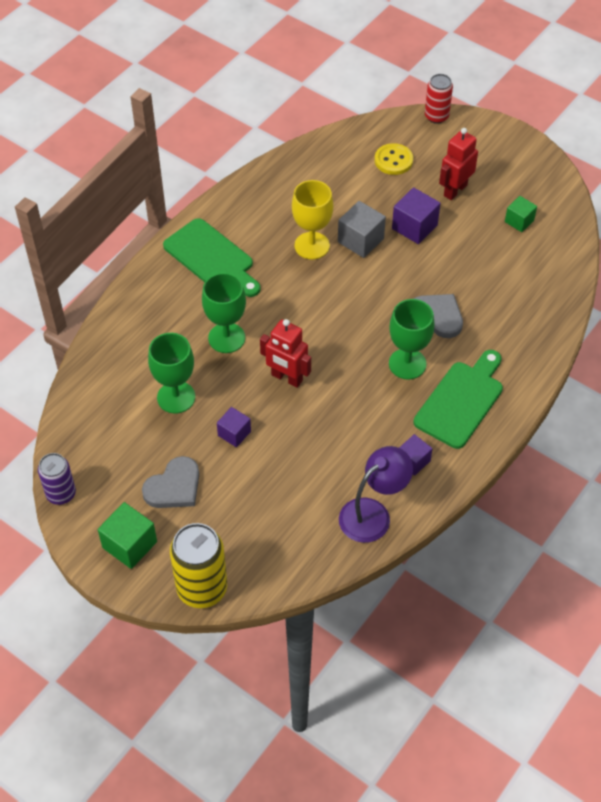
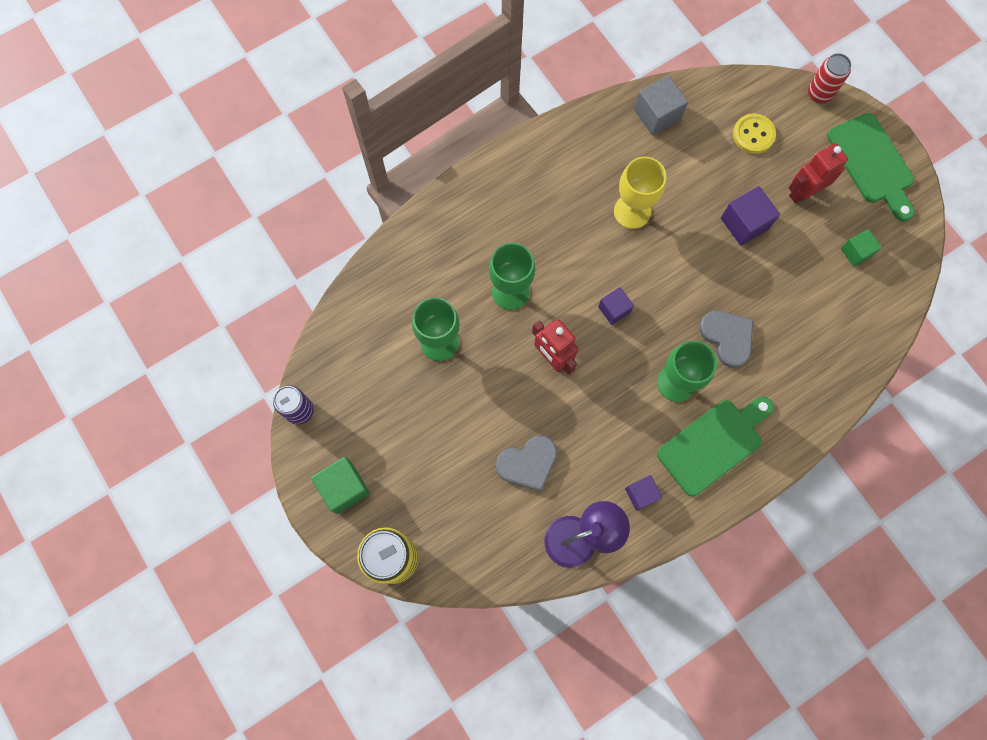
camera: 20 degrees right, 20 degrees up
(174, 487) = (405, 440): grey heart -> grey heart (528, 463)
(212, 258) = (528, 193): green cutting board -> green cutting board (872, 163)
(234, 433) = (481, 402): purple cube -> purple cube (614, 310)
(360, 240) = (683, 221): grey cube -> grey cube (657, 115)

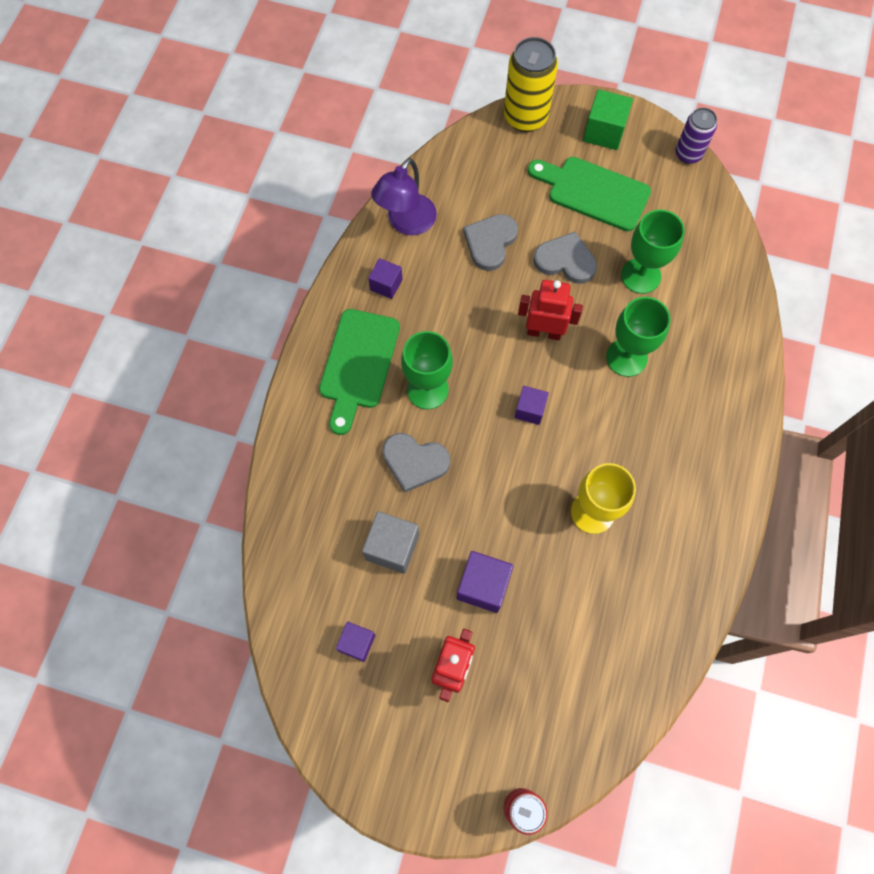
camera: 140 degrees right, 5 degrees down
(484, 400) = (565, 260): none -> grey heart
(657, 115) = (657, 635): grey cube -> grey cube (392, 547)
(753, 134) = (549, 694): yellow button -> none
(856, 252) = (357, 643): green cube -> purple cube
(872, 163) = (407, 763): green cutting board -> green cutting board (593, 192)

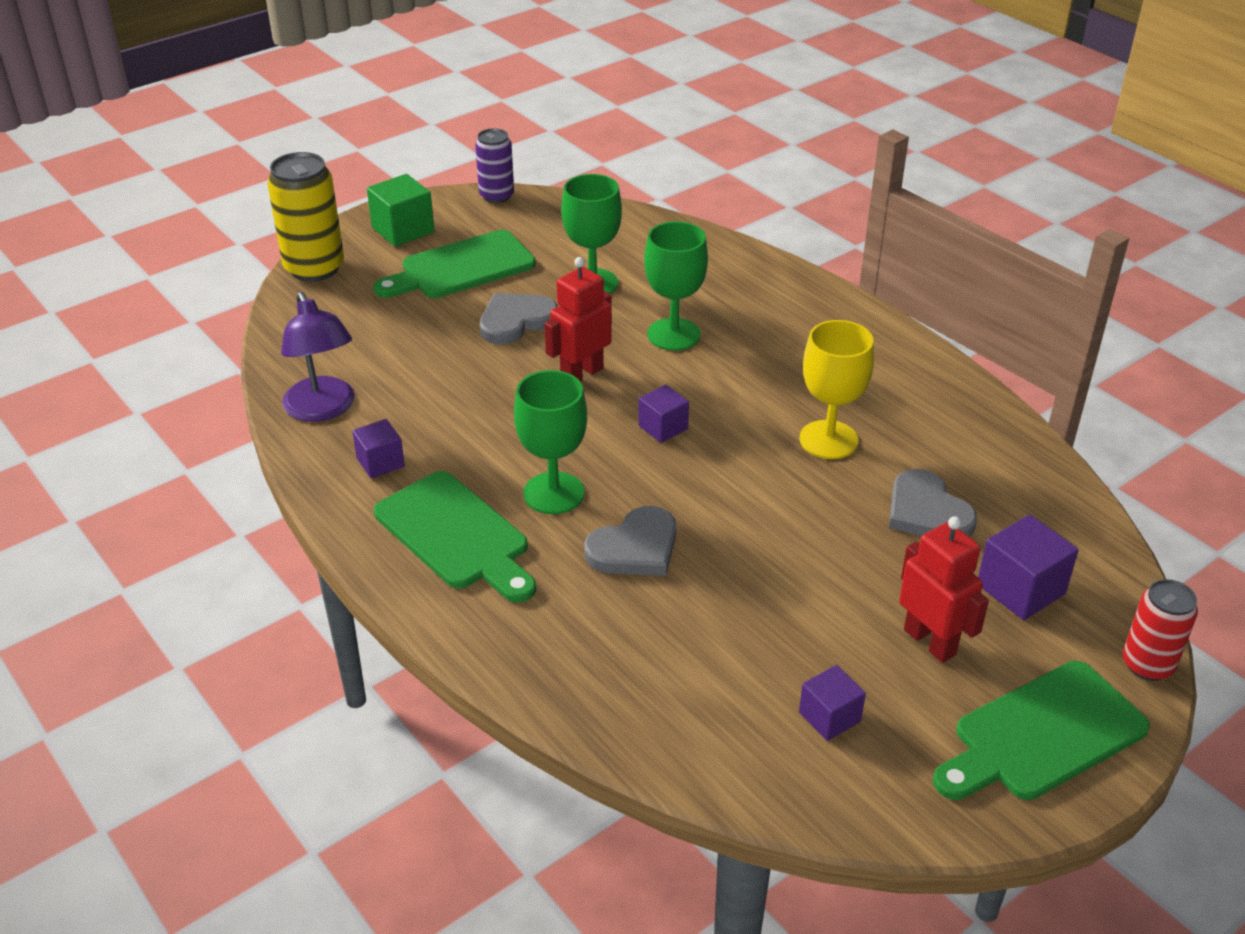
camera: 55 degrees left, 30 degrees down
(392, 547) = (727, 621): grey cube -> none
(420, 768) = (1042, 735): none -> green cutting board
(483, 585) = (845, 565): purple cube -> purple cube (1020, 589)
(490, 242) = (429, 360): grey heart -> grey heart (927, 512)

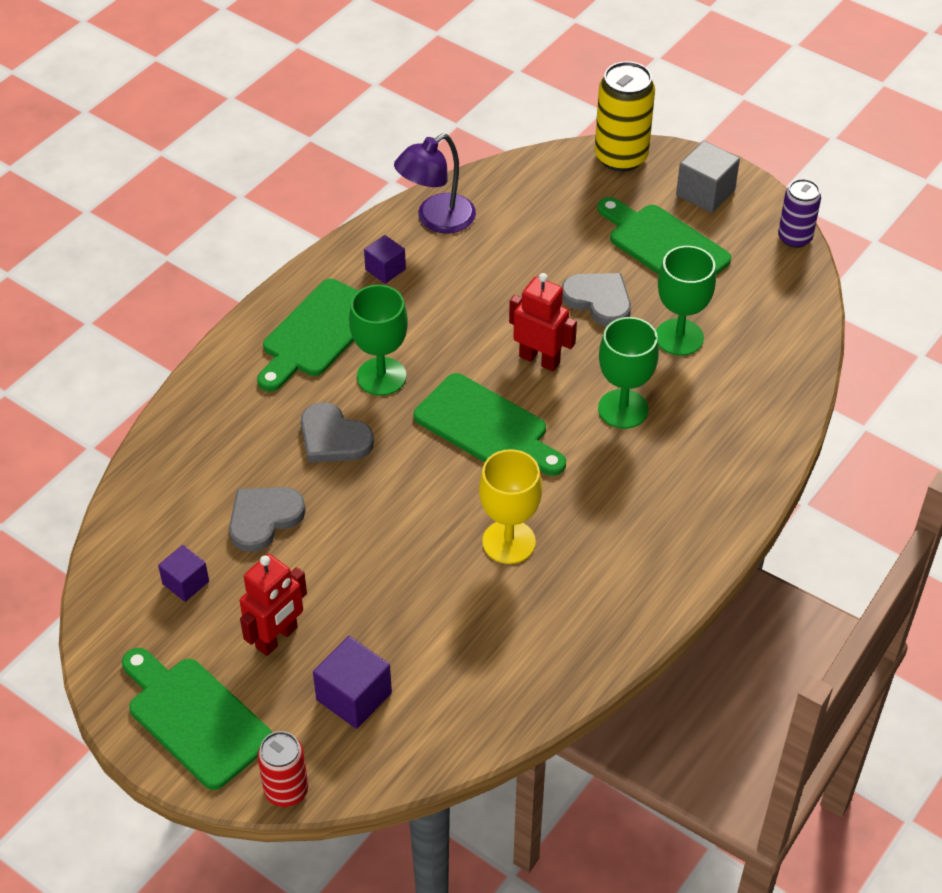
camera: 75 degrees right, 10 degrees up
(403, 230) = (705, 193): green cube -> grey cube
(663, 427) = (486, 427): purple cube -> green cutting board
(927, 512) = (433, 622): grey heart -> grey heart (264, 518)

